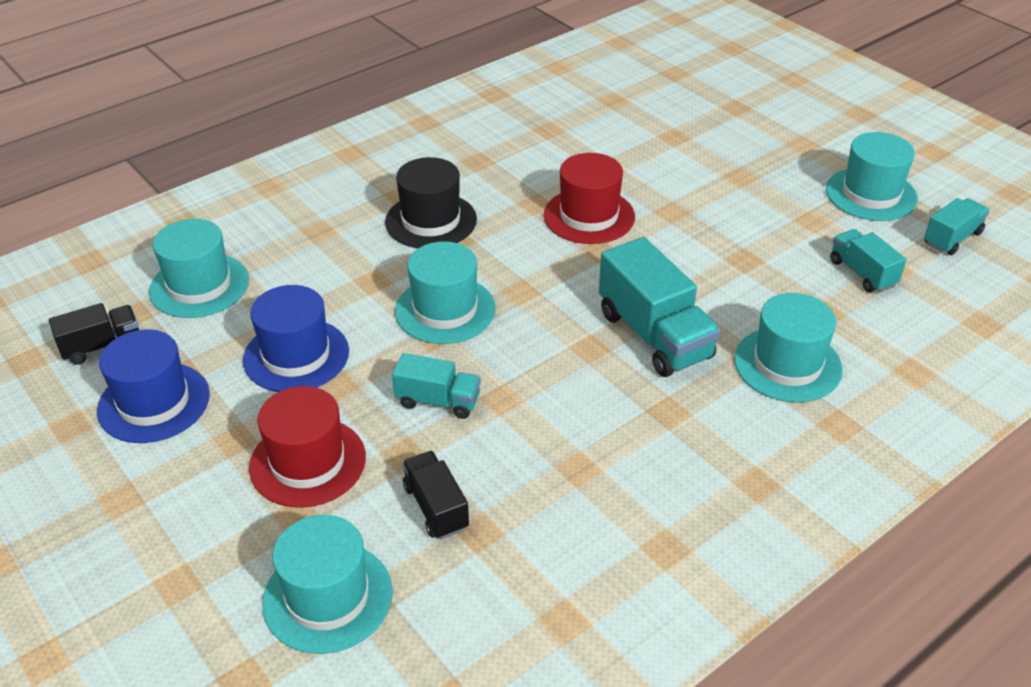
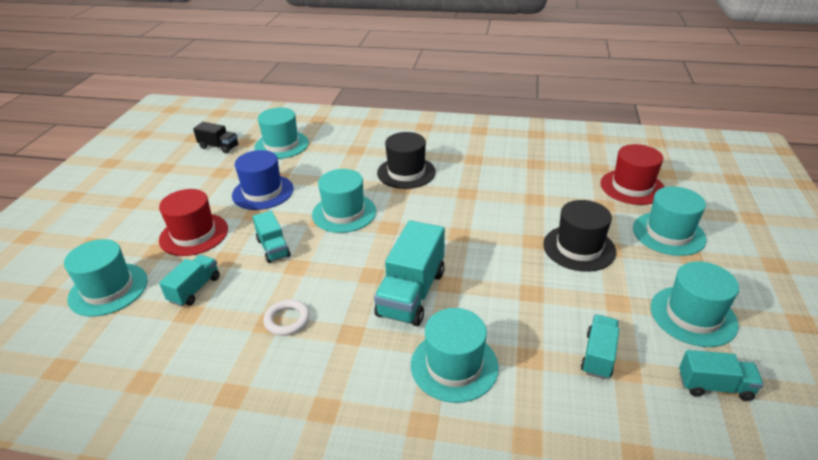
camera: 50 degrees right, 5 degrees down
(154, 402) = (196, 176): blue hat -> none
(436, 507) = (195, 289): black truck -> turquoise truck
(589, 216) = (483, 215): red hat -> red hat (632, 187)
(591, 449) = (287, 320): none -> white ring
(716, 192) = (579, 248): none -> black hat
(759, 133) = (668, 233): none -> turquoise hat

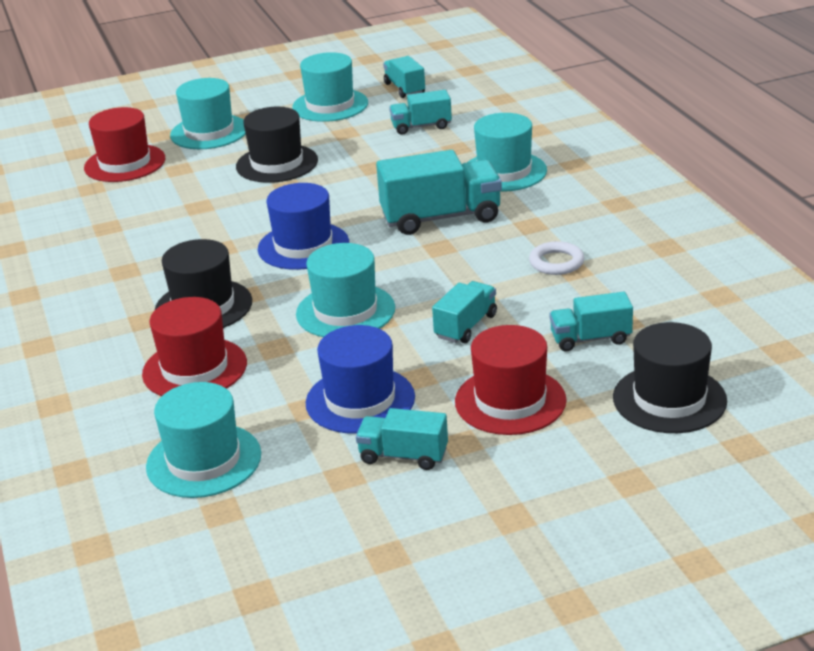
camera: 120 degrees left, 5 degrees down
(108, 289) = (669, 399): turquoise hat -> black hat
(208, 190) = (403, 456): none -> turquoise truck
(219, 147) = (265, 534): black truck -> none
(351, 157) = (195, 368): none -> red hat
(437, 221) = (303, 246): none -> blue hat

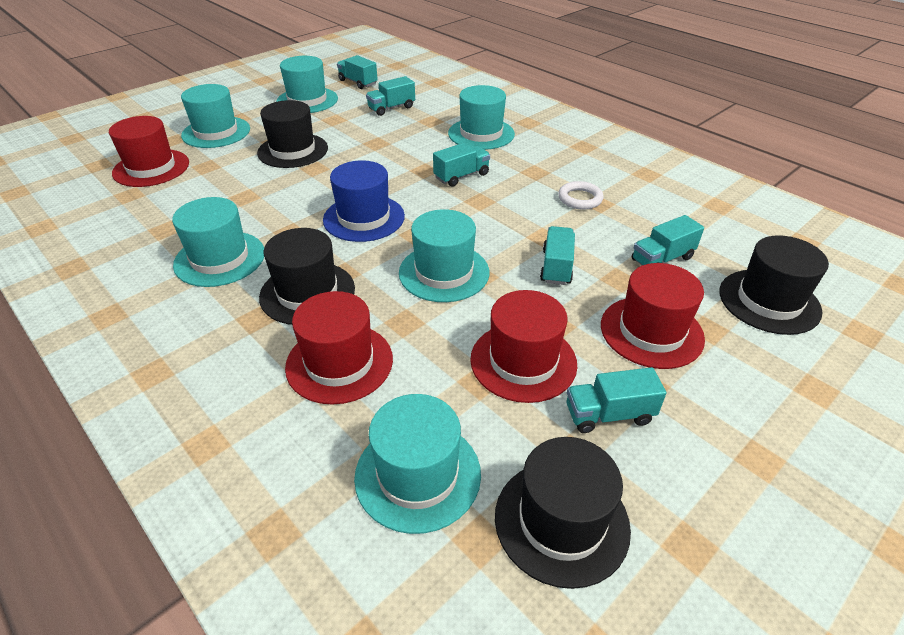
camera: 25 degrees left, 10 degrees up
(142, 262) = (220, 258): none -> turquoise hat
(295, 516) = (561, 521): none -> black hat
(360, 400) = (523, 361): blue hat -> red hat
(441, 218) = (461, 176): turquoise truck -> turquoise truck, size x0.57

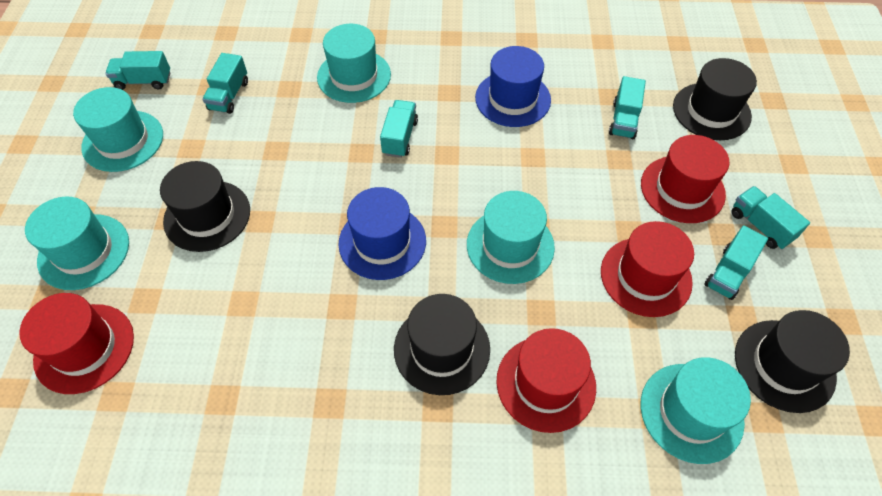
camera: 45 degrees left, 15 degrees up
(220, 258) = (323, 382): turquoise hat -> none
(556, 267) = (573, 179): turquoise truck -> turquoise truck (761, 226)
(580, 199) = (512, 99): white ring -> blue hat

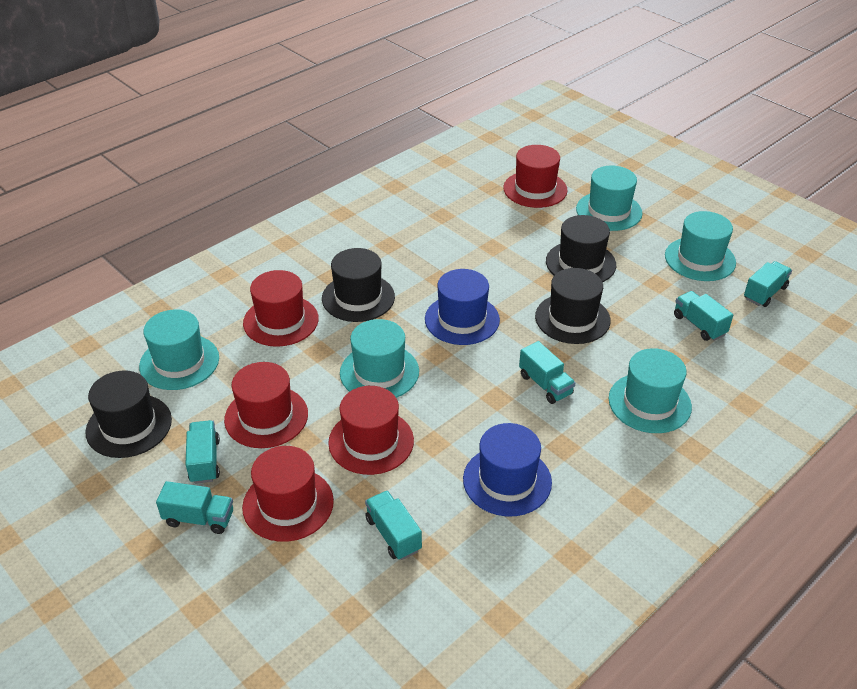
camera: 135 degrees right, 15 degrees down
(577, 191) = (371, 441): none -> red hat
(711, 111) = (319, 611): black hat -> black hat (572, 318)

